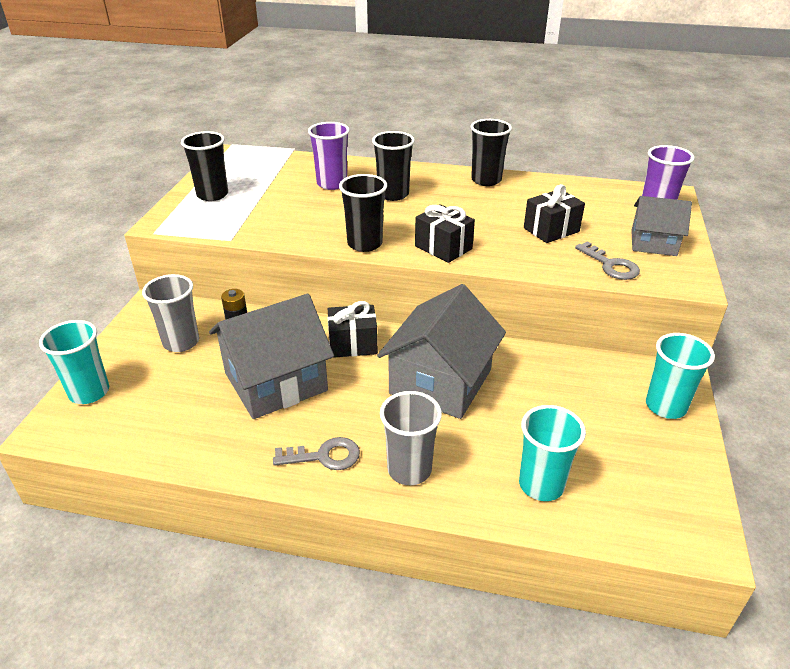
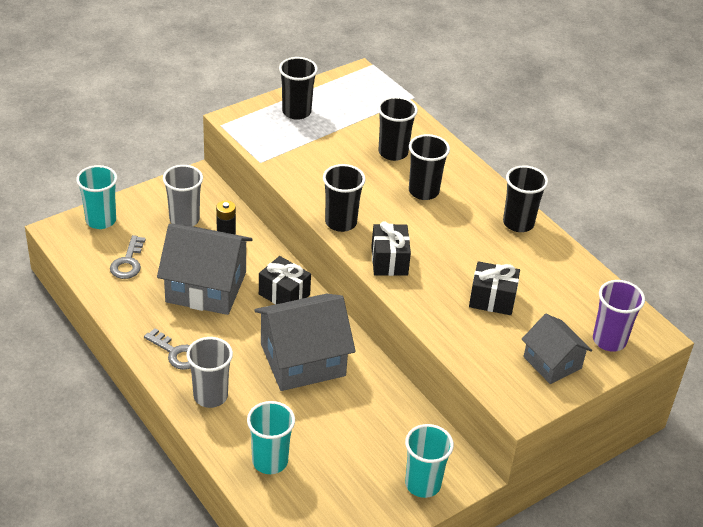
camera: 40 degrees right, 5 degrees up
(332, 184) = (393, 152): purple cup -> black cup
(611, 265) = (485, 355): grey key -> grey key (128, 262)

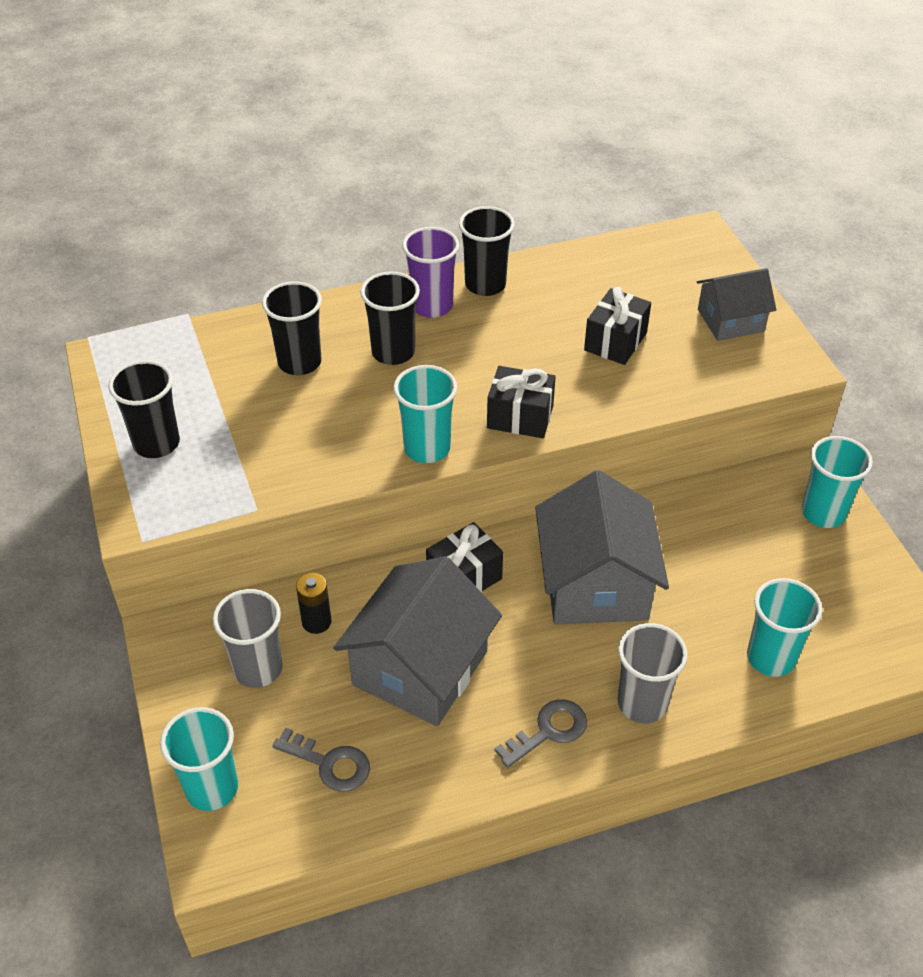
camera: 70 degrees left, 5 degrees up
(341, 222) = (427, 448): black cup -> turquoise cup
(609, 340) = (703, 268): purple cup -> purple cup (432, 306)

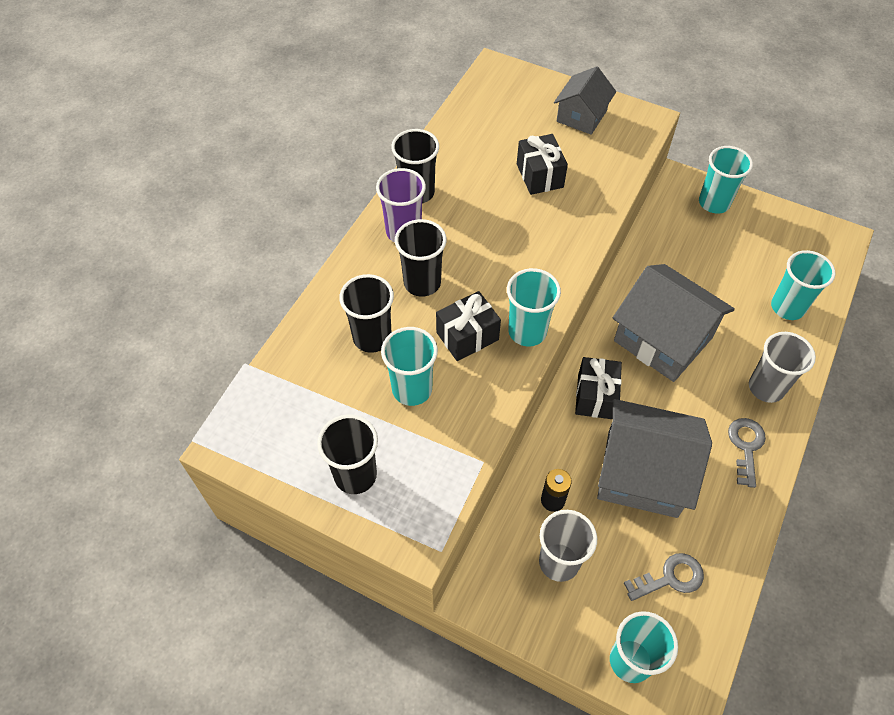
camera: 45 degrees left, 10 degrees up
(277, 419) = (412, 389): none -> turquoise cup
(420, 668) = (642, 473): grey house -> grey house turned 60 degrees counterclockwise
(520, 417) = (551, 267): black gift -> black gift (467, 336)

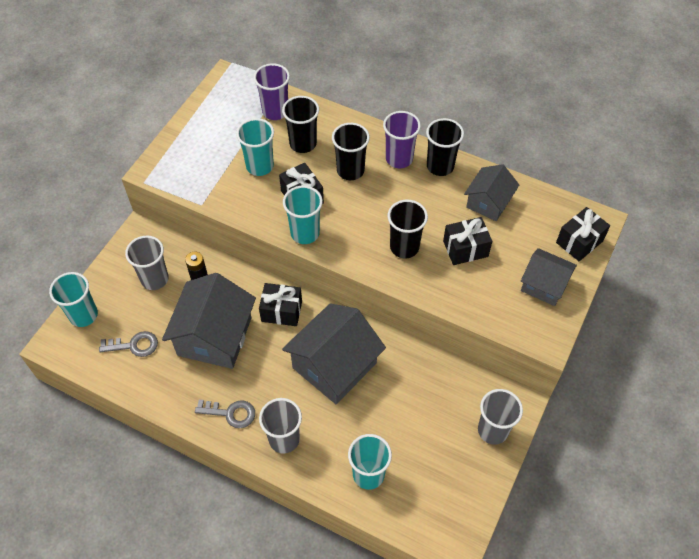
camera: 90 degrees right, 0 degrees up
(307, 374) = (275, 111): none -> purple cup
(355, 475) = (199, 139): black cup -> black cup (404, 247)
(472, 152) = (488, 202): none -> grey house
(523, 85) = (579, 242): none -> black gift
(670, 578) = (134, 345): grey key -> grey key turned 75 degrees counterclockwise
(714, 203) = (493, 430): turquoise cup -> grey cup

